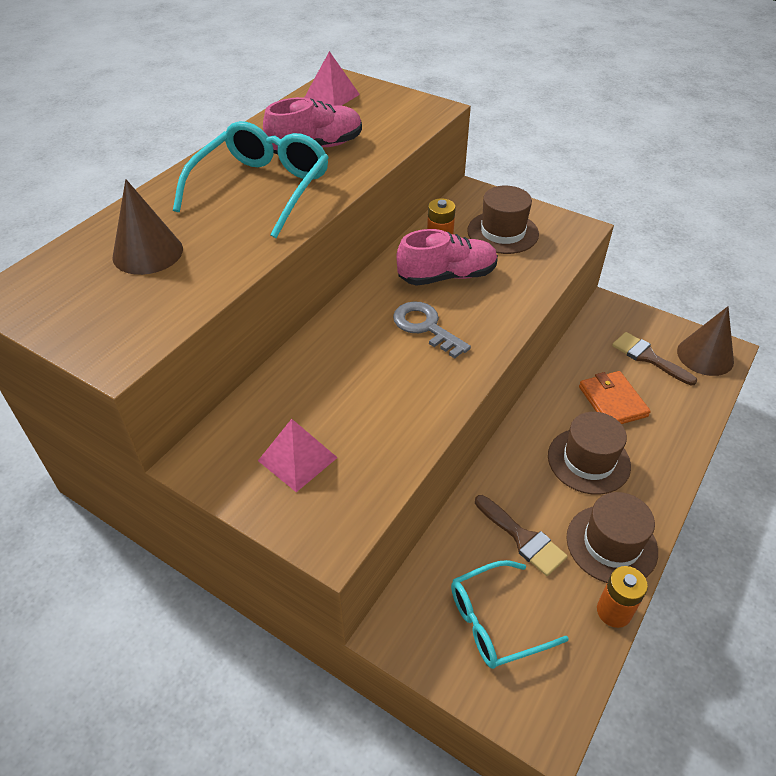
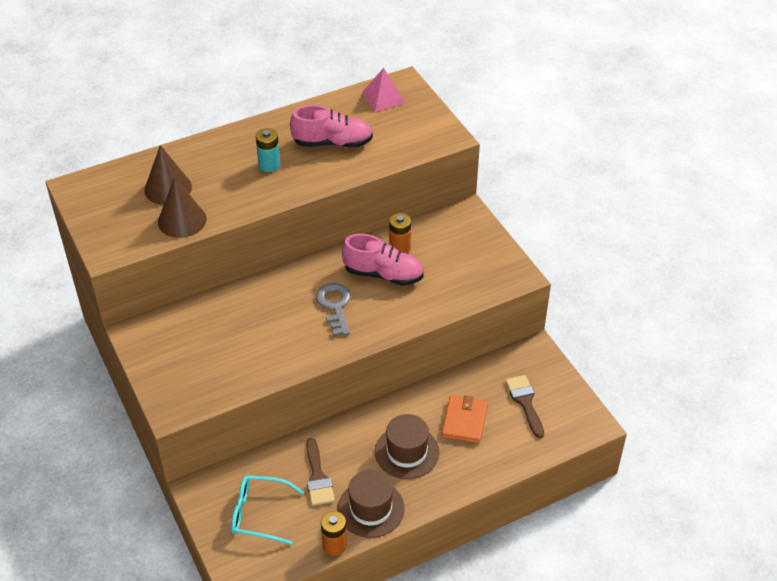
camera: 30 degrees right, 0 degrees up
(261, 189) = (269, 165): turquoise glasses -> turquoise battery
(297, 459) = (189, 357): pink pyramid -> none
(502, 232) = (456, 256): brown hat -> none
(705, 356) = (572, 421): brown cone -> brown cone (182, 220)

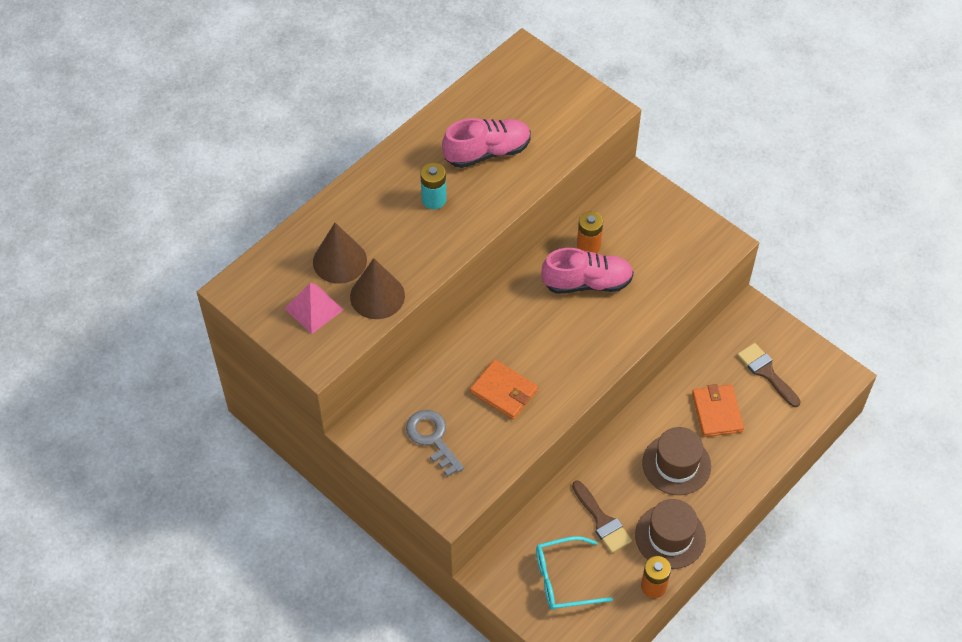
camera: 20 degrees left, 10 degrees up
(267, 336) = (504, 391): none -> orange wallet
(335, 306) = (556, 335): grey key -> grey key (432, 438)
(383, 97) = (512, 78): pink pyramid -> pink pyramid (314, 309)

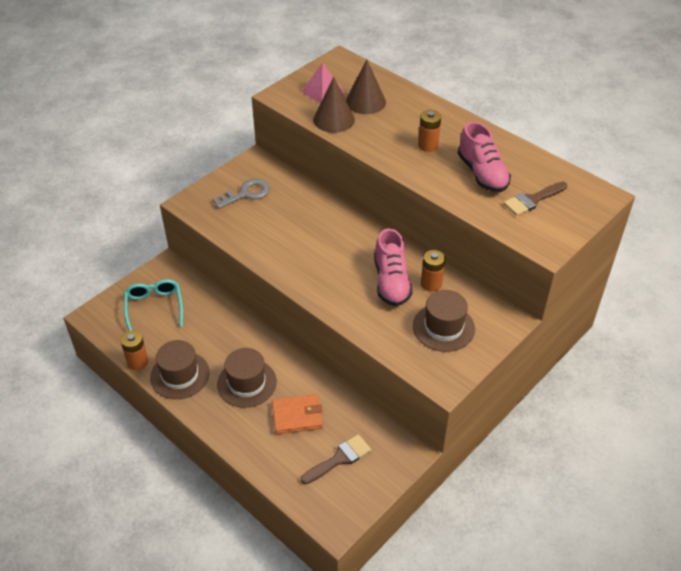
camera: 90 degrees right, 10 degrees down
(434, 199) = (428, 145): turquoise battery -> orange battery
(504, 391) = (284, 231): orange wallet -> none
(602, 521) = (200, 332): brown brush -> brown brush (532, 200)
(651, 239) = (443, 327): none -> brown hat

